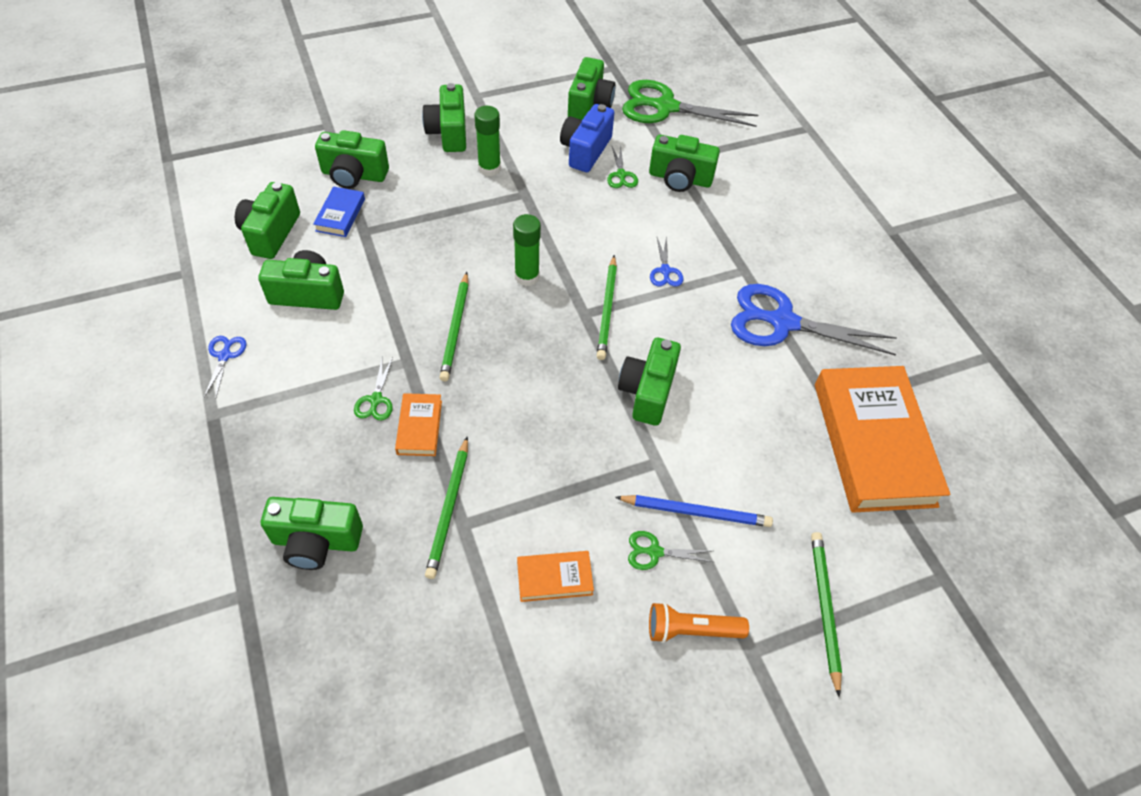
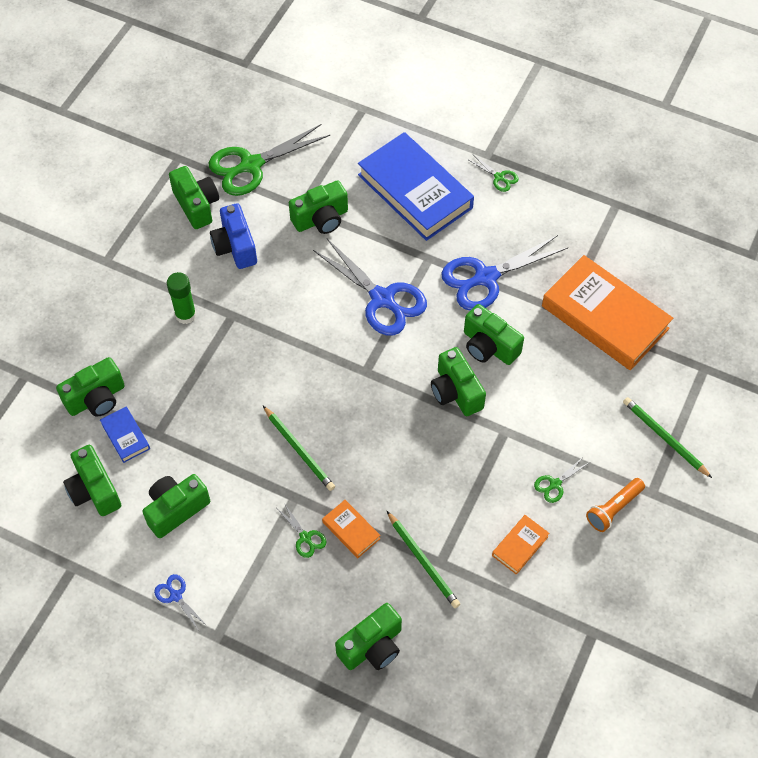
camera: 40 degrees left, 5 degrees up
(449, 133) = (123, 309): green camera -> green camera (489, 346)
(527, 277) = (302, 376): green glue stick -> none
(607, 310) = (376, 357): green pencil -> none
(621, 175) = (280, 247): green scissors -> green scissors (499, 177)
(665, 271) = (383, 299): blue scissors -> blue scissors, size x2.26
(696, 512) = (553, 442): blue pencil -> none
(788, 213) = (415, 191): none -> blue book

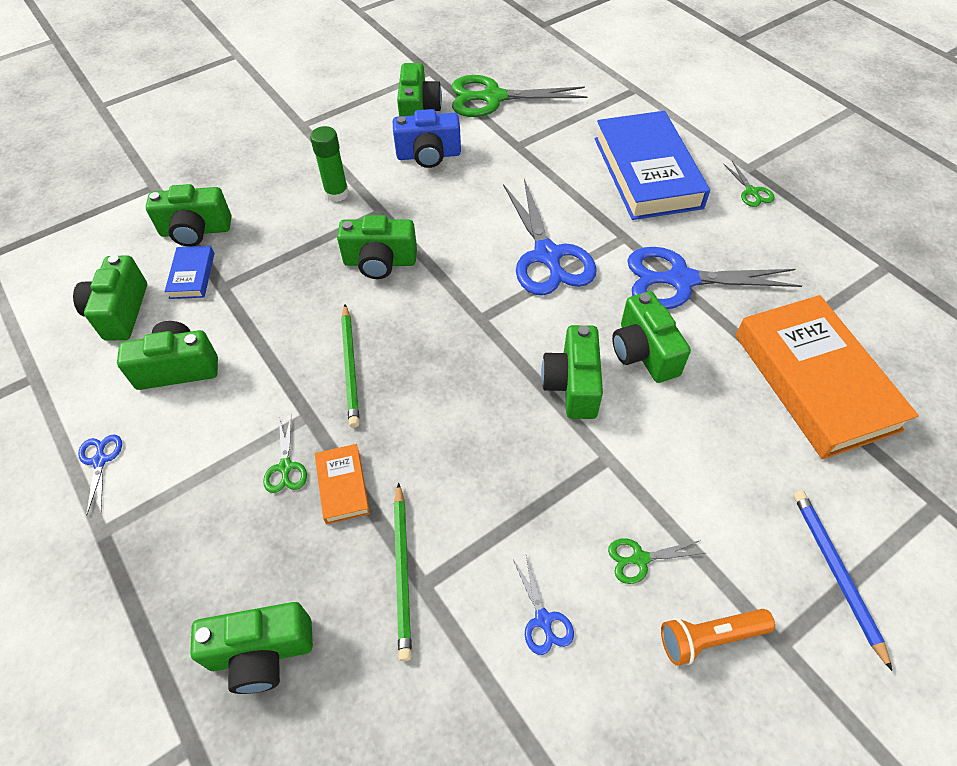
camera: 30 degrees right, 5 degrees down
(235, 247) = (428, 155): blue camera -> blue camera turned 105 degrees counterclockwise
(321, 219) = (531, 162): green camera -> green camera (380, 262)
(520, 546) = (543, 620): orange book -> blue scissors
(664, 438) = (836, 572): green pencil -> blue pencil

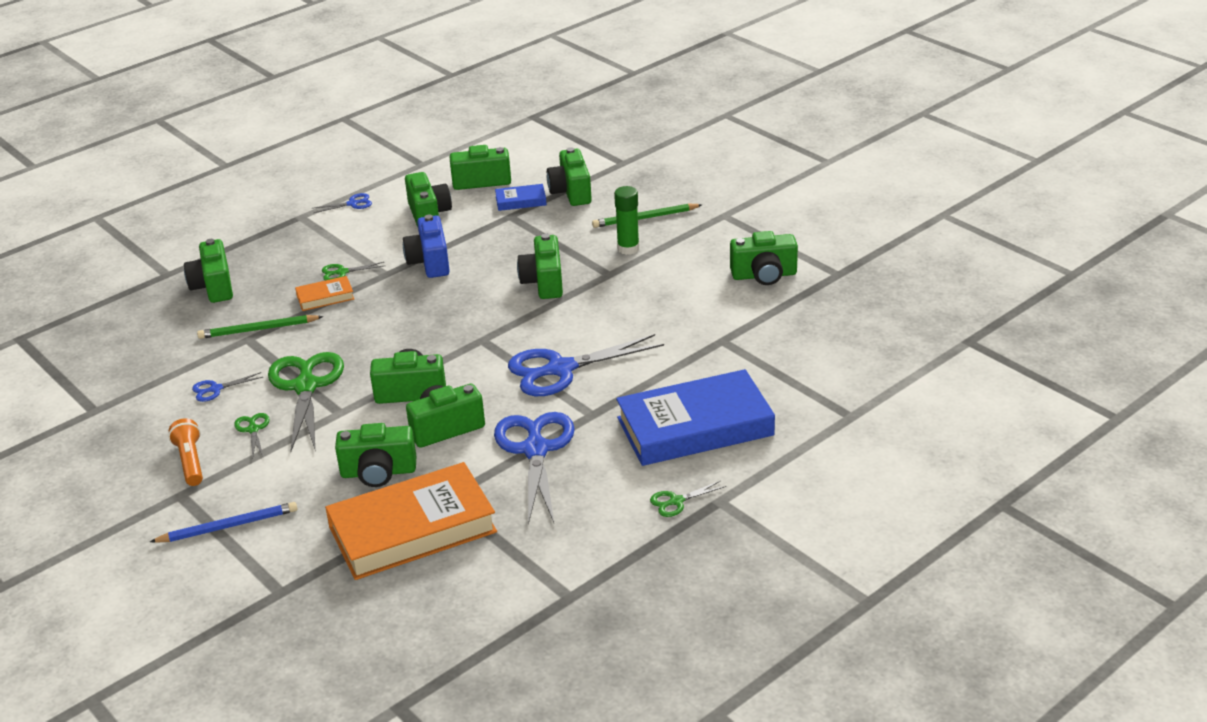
camera: 85 degrees right, 20 degrees down
(350, 367) = (429, 285): green pencil -> green pencil (645, 218)
(428, 155) = (693, 289): blue camera -> blue camera (430, 262)
(493, 98) = (801, 318): green scissors -> green scissors (306, 386)
(722, 414) = (378, 472): none -> green camera

